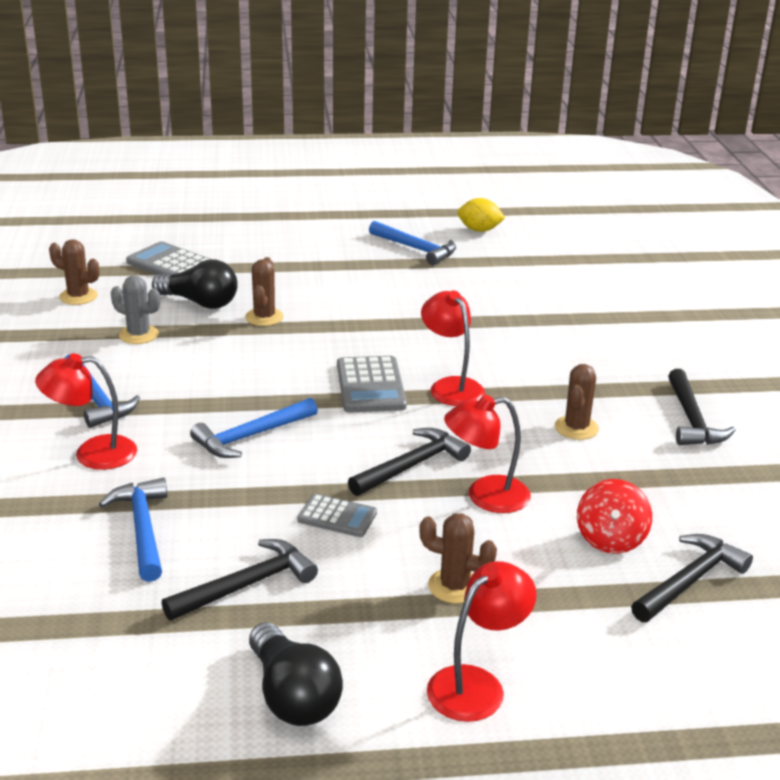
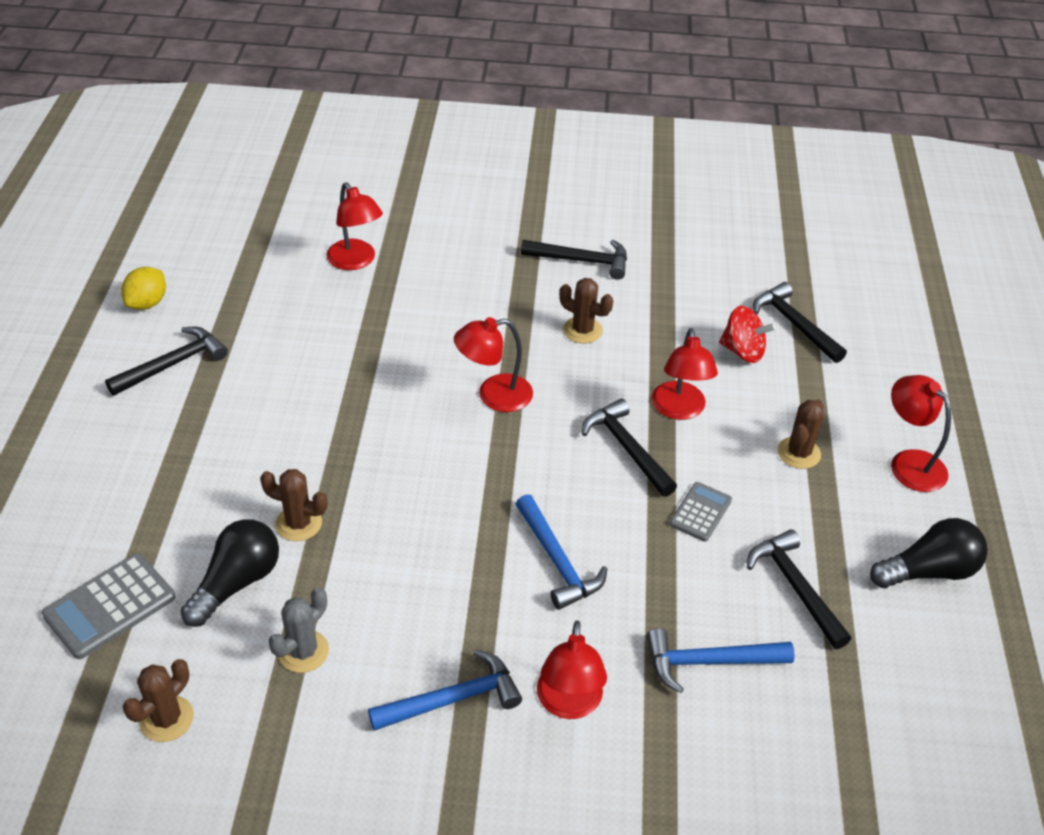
camera: 80 degrees left, 15 degrees up
(370, 386) = (479, 454): grey calculator -> none
(416, 249) = (173, 364): blue hammer -> black hammer
(594, 302) = (356, 261): none -> red lamp

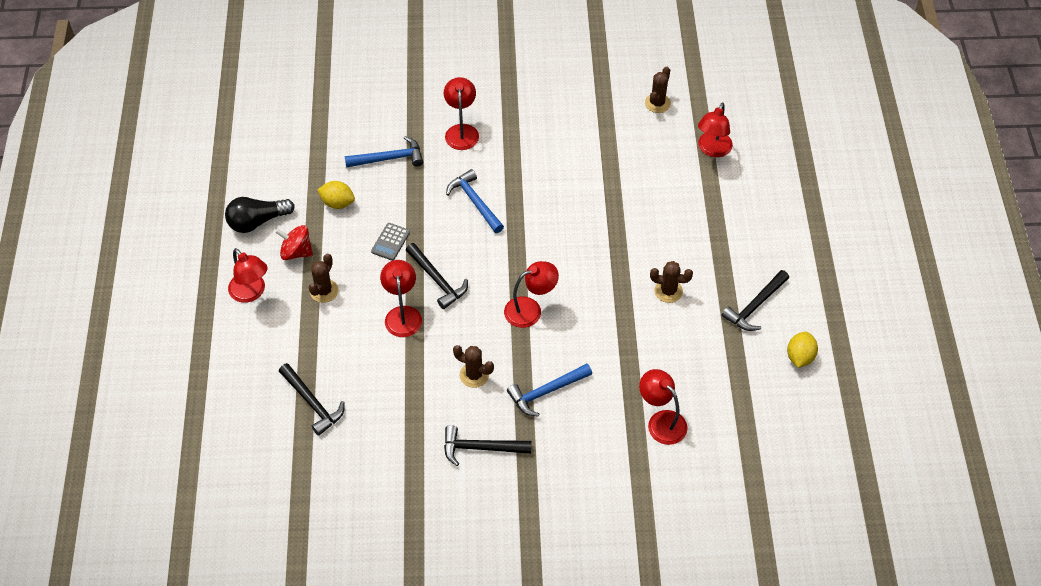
camera: 175 degrees right, 10 degrees up
(110, 606) = (712, 150): grey calculator -> red lamp
(237, 583) = (650, 169): black light bulb -> none
(299, 523) = (629, 206): brown cactus -> brown cactus (668, 291)
(303, 651) = (602, 140): grey cactus -> none
(453, 699) = (520, 127): blue hammer -> blue hammer (546, 392)
(743, 351) = (354, 371): red spinning top -> red spinning top (296, 252)
(795, 587) = (337, 203): black hammer -> yellow lemon

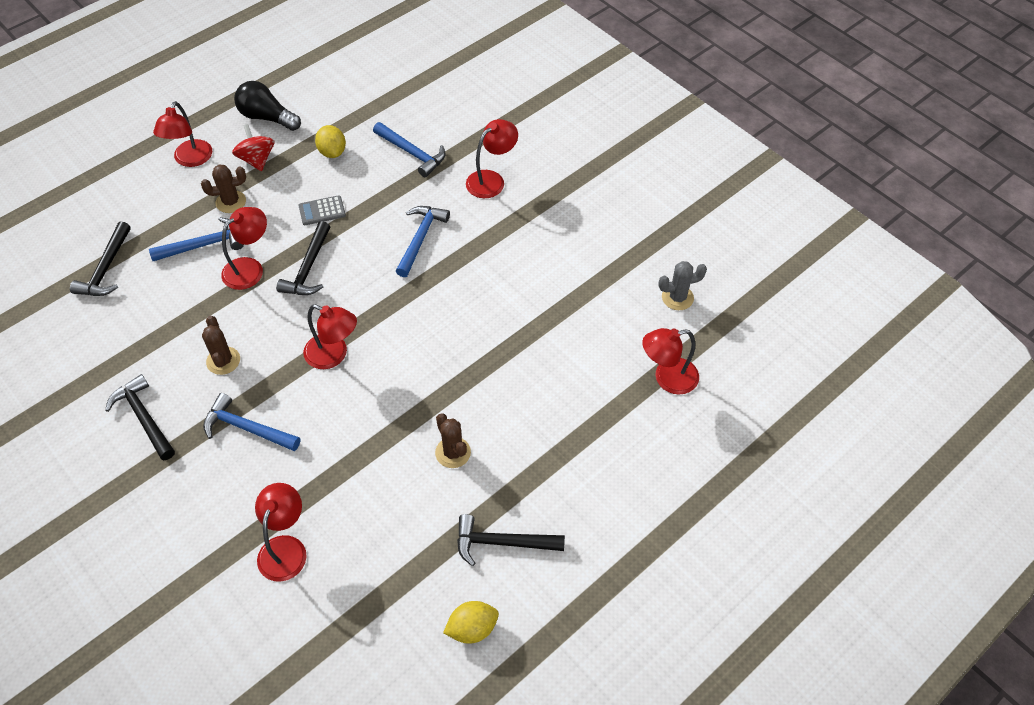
camera: 50 degrees right, 0 degrees up
(351, 330) = (204, 245): none -> blue hammer
(657, 103) = (677, 297): brown cactus -> grey cactus

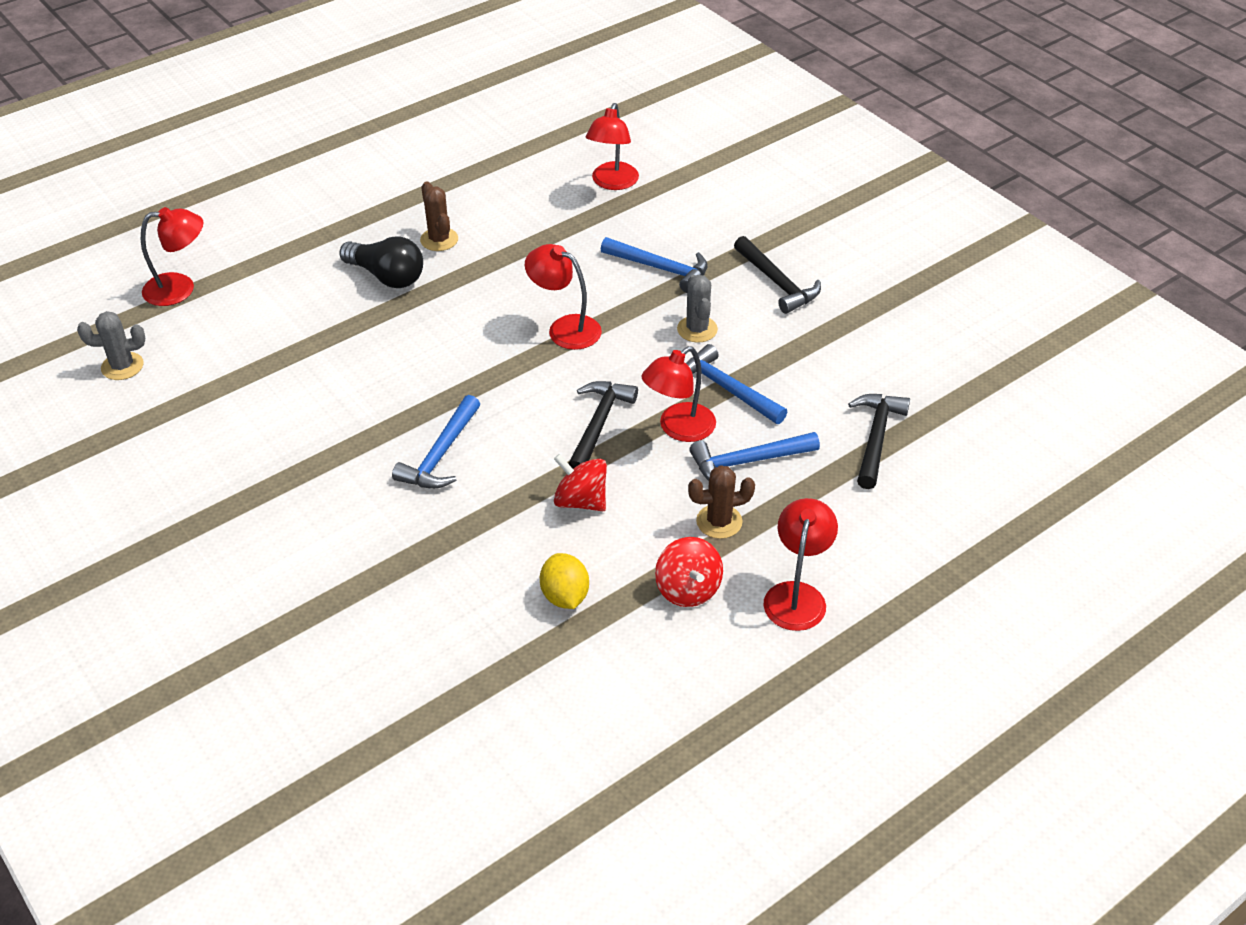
camera: 175 degrees left, 10 degrees down
(223, 361) = (697, 329): brown cactus -> grey cactus
(267, 117) = (680, 669): black light bulb -> black light bulb (387, 277)
(322, 211) = (581, 501): grey calculator -> red spinning top
(412, 153) = (434, 587): blue hammer -> blue hammer (727, 389)
(472, 628) = (445, 130): yellow lemon -> none
(491, 180) = (317, 535): red lamp -> none
(502, 543) = (404, 177): black hammer -> none

